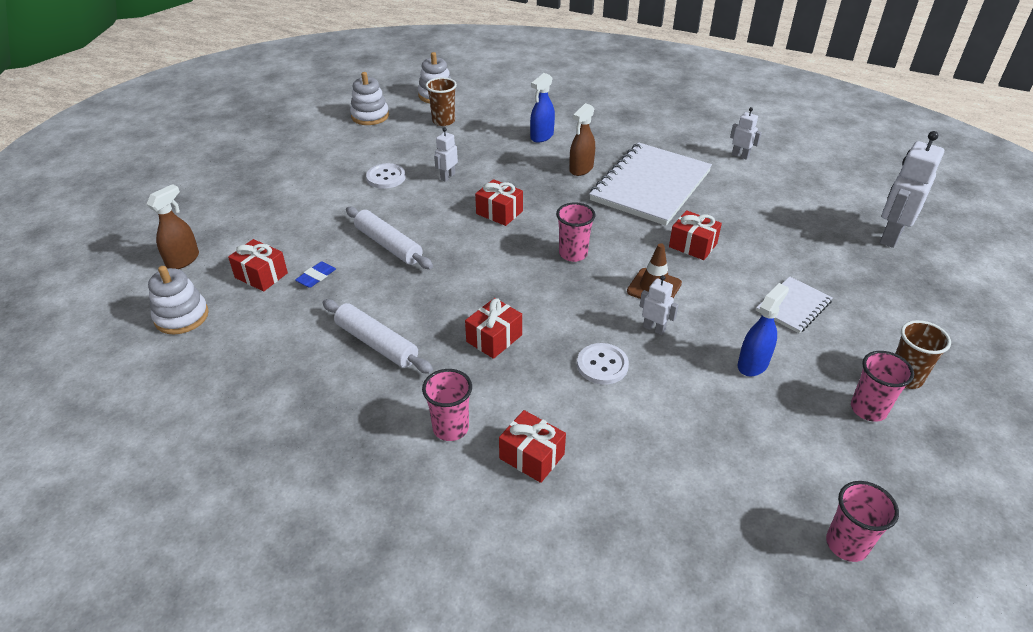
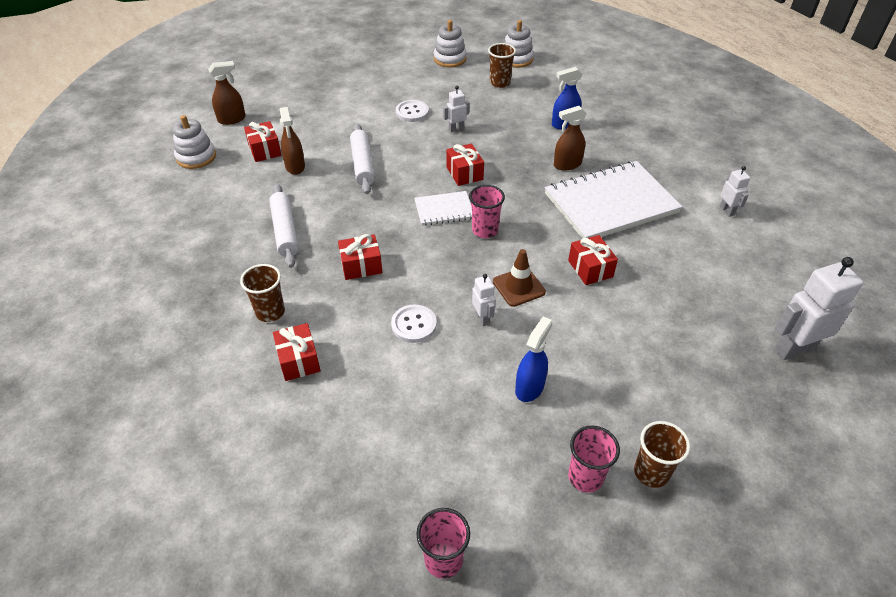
camera: 35 degrees right, 5 degrees up
(316, 277) = (295, 166): blue eraser -> brown spray bottle
(451, 428) = (270, 312): pink cup -> brown cup
(753, 364) = (529, 387): blue spray bottle -> blue spray bottle turned 45 degrees counterclockwise
(793, 306) = (620, 361): white notebook -> white notebook (444, 210)

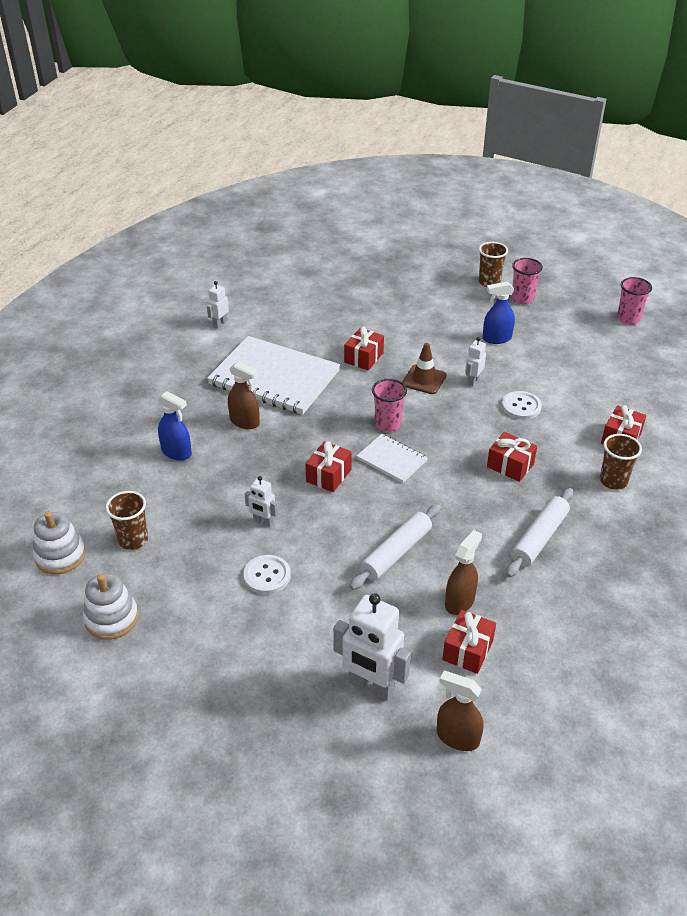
camera: 130 degrees left, 5 degrees down
(196, 157) = (550, 703): white stacking toy -> none
(793, 349) = (337, 265): white robot -> white robot (371, 686)

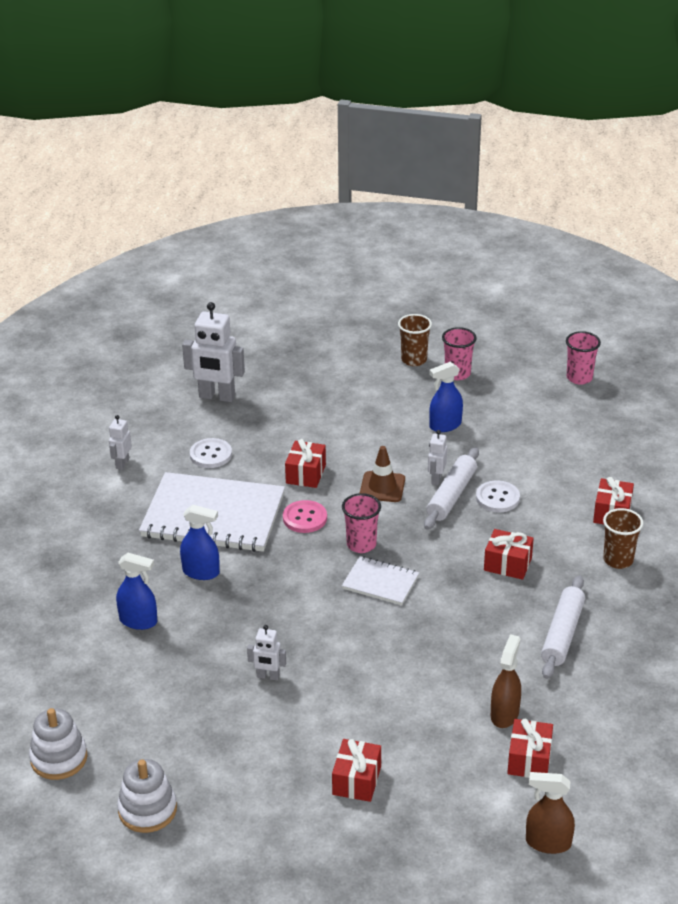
camera: 15 degrees left, 5 degrees down
(133, 540) = (133, 725): brown cup -> none
(245, 422) = (201, 572): brown spray bottle -> blue spray bottle
(267, 576) = (295, 731): white button -> white button (211, 454)
(328, 475) = (319, 613): red gift -> red gift (357, 780)
(348, 393) = (305, 518): none -> pink button
(371, 686) = (446, 815): white robot -> white robot (217, 397)
(396, 552) = (421, 679): white rolling pin -> white rolling pin (451, 495)

